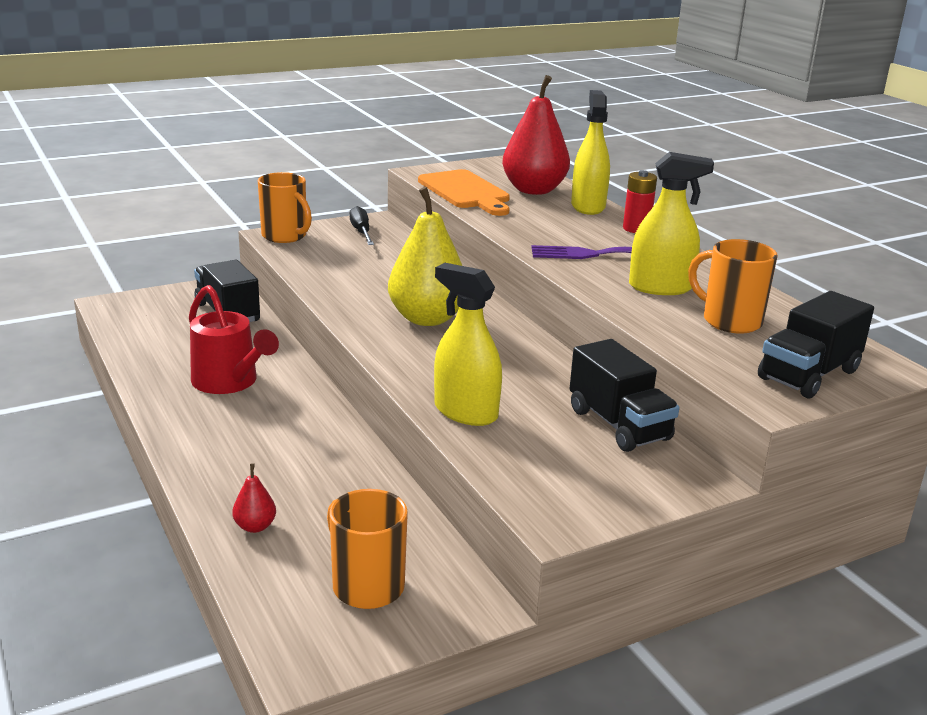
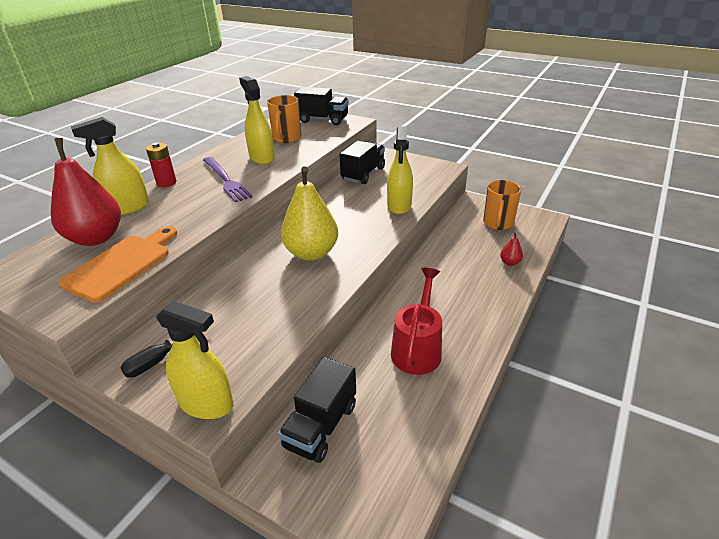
camera: 120 degrees left, 10 degrees up
(285, 236) = (206, 403): orange mug -> yellow spray bottle

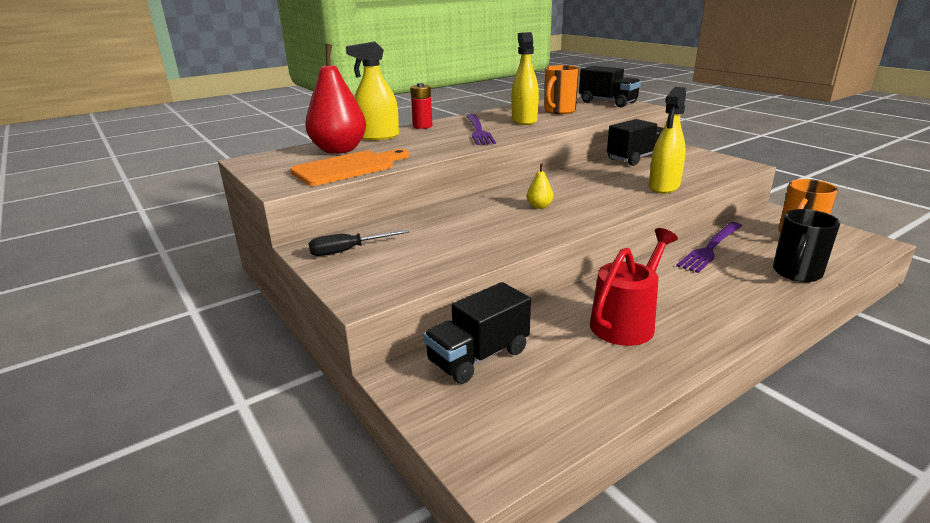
camera: 25 degrees right, 10 degrees down
(206, 403) = (367, 288): yellow spray bottle -> none
(311, 253) = (539, 206): yellow pear -> yellow pear, size x0.42
(445, 251) = (711, 248): none -> purple fork
(510, 262) = (796, 273): red pear -> black mug

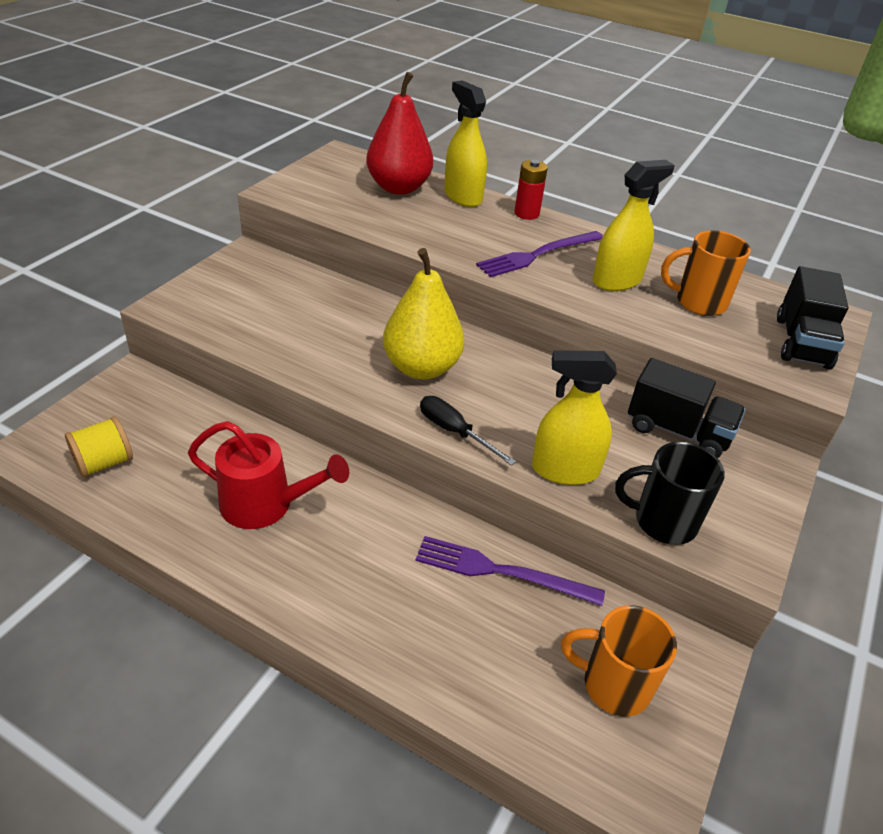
camera: 60 degrees right, 15 degrees up
(348, 168) = (345, 207): orange cutting board -> none
(348, 250) = (249, 274): black screwdriver -> black screwdriver (454, 432)
(478, 356) = (172, 413): black truck -> none
(536, 408) = (104, 463): none -> yellow spool
(539, 206) = (421, 367): yellow pear -> yellow pear, size x2.37
(796, 273) = (466, 672): black mug -> black mug (663, 521)

